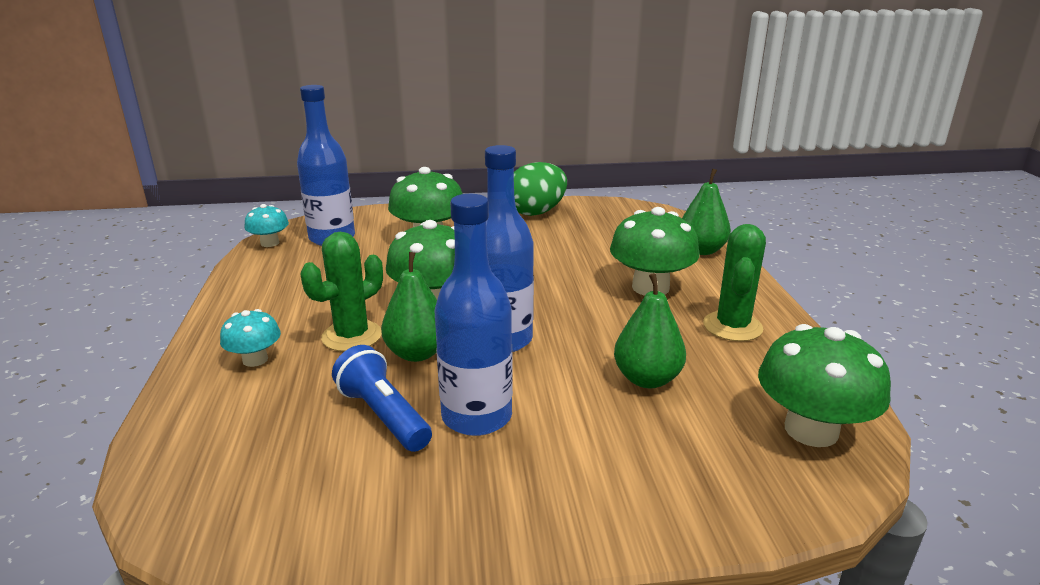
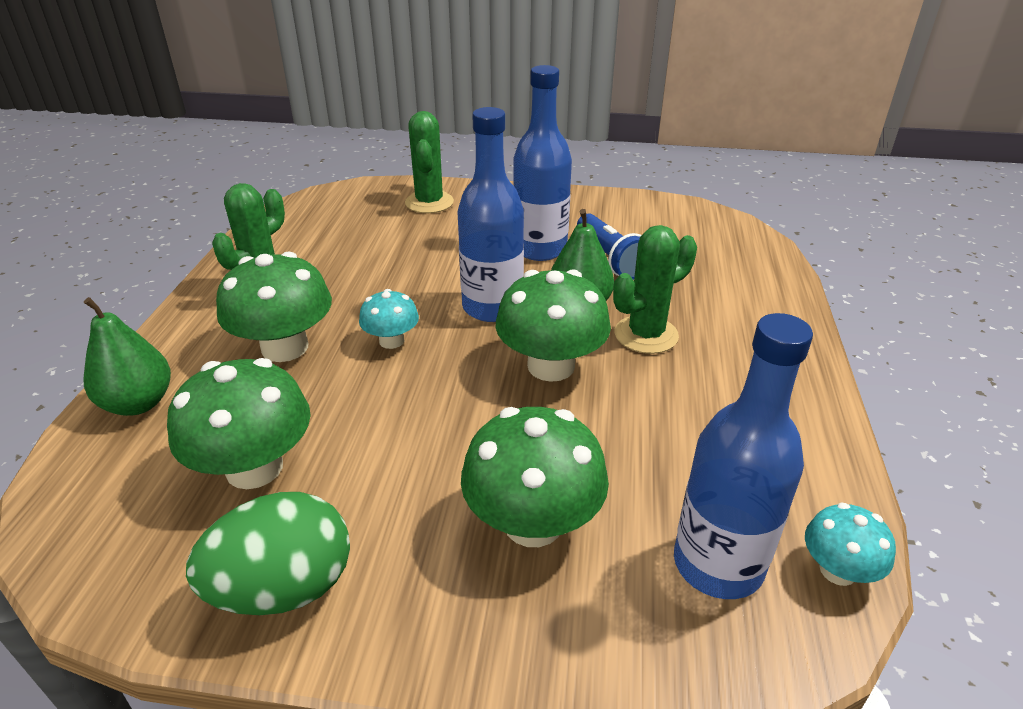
camera: 165 degrees left, 10 degrees up
(255, 359) = (738, 323): turquoise mushroom -> turquoise mushroom (391, 341)
(647, 379) = (392, 255): green pear -> none
(680, 479) = (429, 202): none -> green cactus
(811, 430) = (319, 212): green mushroom -> green mushroom (254, 468)

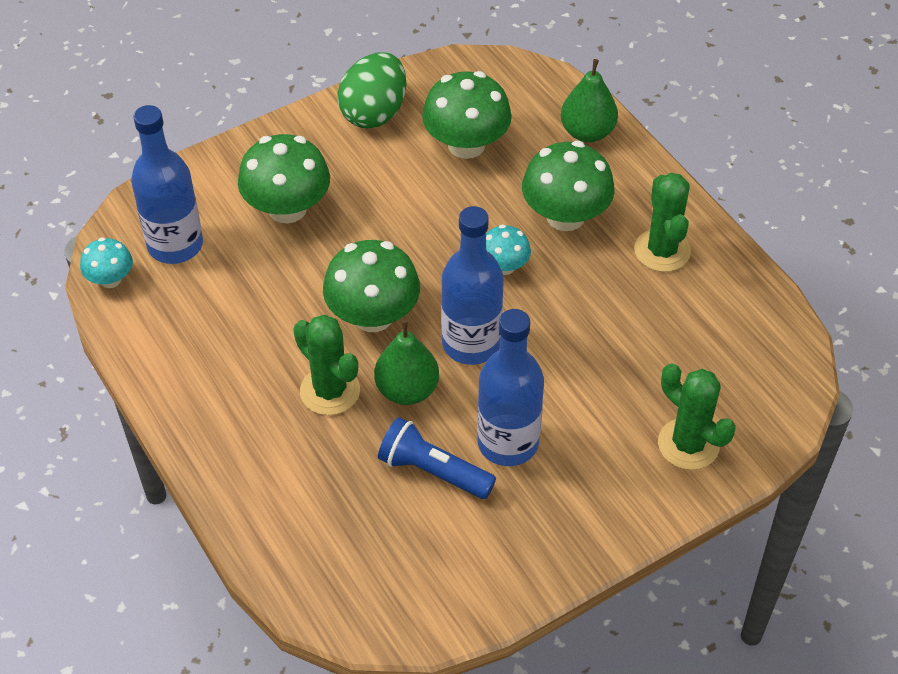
camera: 140 degrees right, 15 degrees up
(646, 335) = (330, 391): green cactus -> green cactus turned 60 degrees counterclockwise

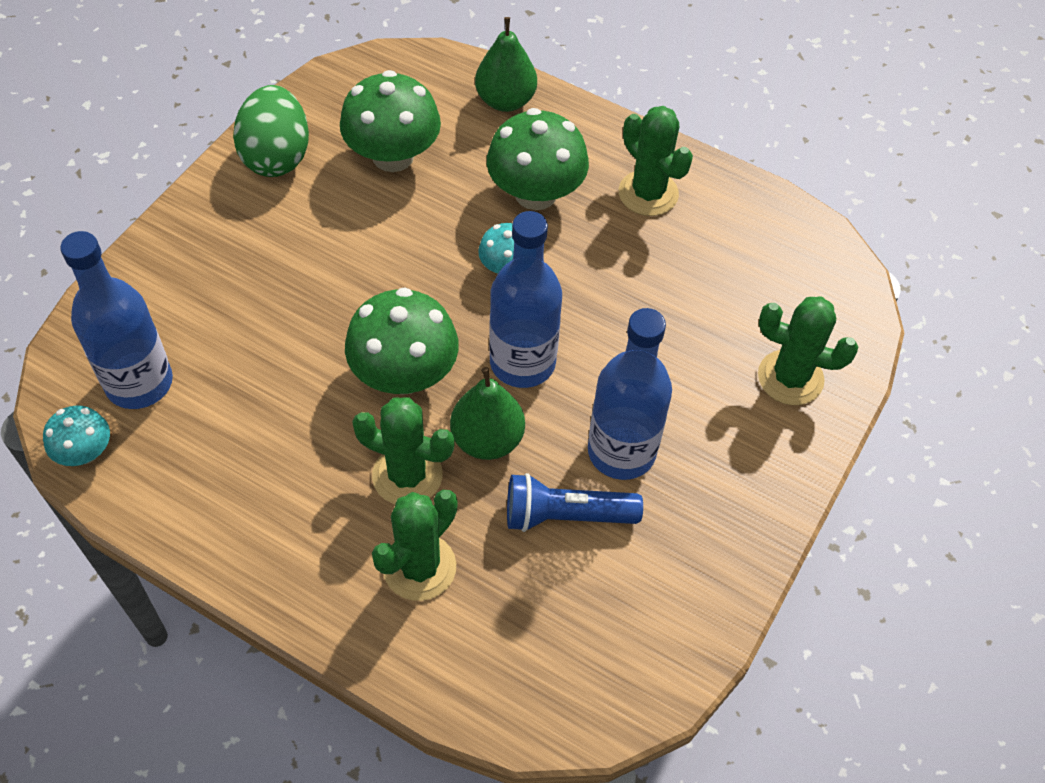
camera: 30 degrees left, 5 degrees up
(287, 208) = (243, 293): green mushroom -> none
(299, 460) = (419, 567): none -> green cactus

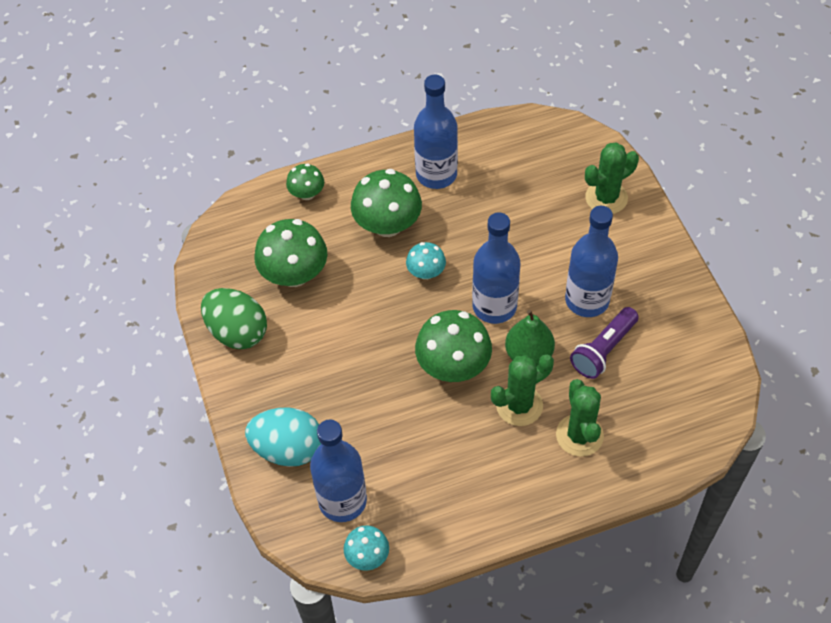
camera: 45 degrees left, 0 degrees up
(167, 292) = (288, 449): none -> turquoise egg
(505, 101) = (307, 193): green pear -> green mushroom
(565, 515) = (603, 350): blue flashlight -> purple flashlight
(648, 193) = (436, 174): green cactus -> blue bottle

